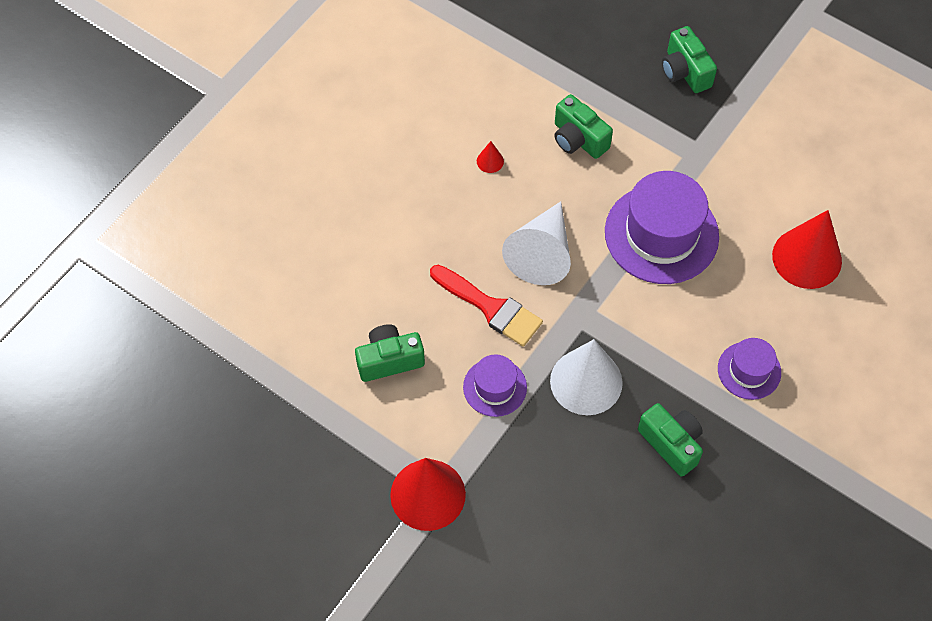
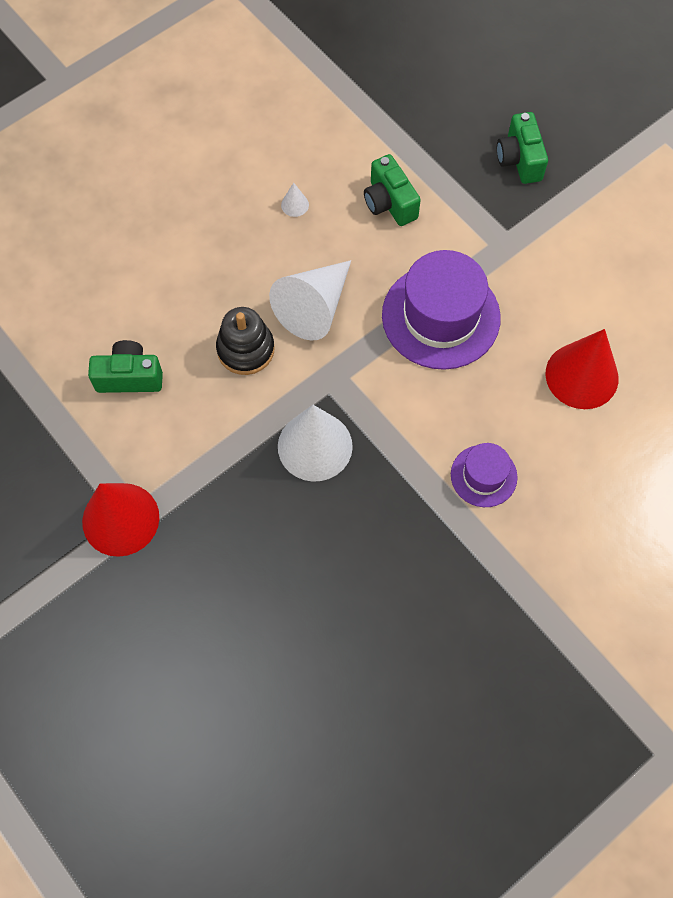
camera: 15 degrees right, 5 degrees up
(490, 161) = (295, 205): red cone -> white cone
(490, 308) = (245, 349): red brush -> black stacking toy
(495, 387) = (222, 429): purple hat -> none
(671, 443) = (379, 530): green camera -> none

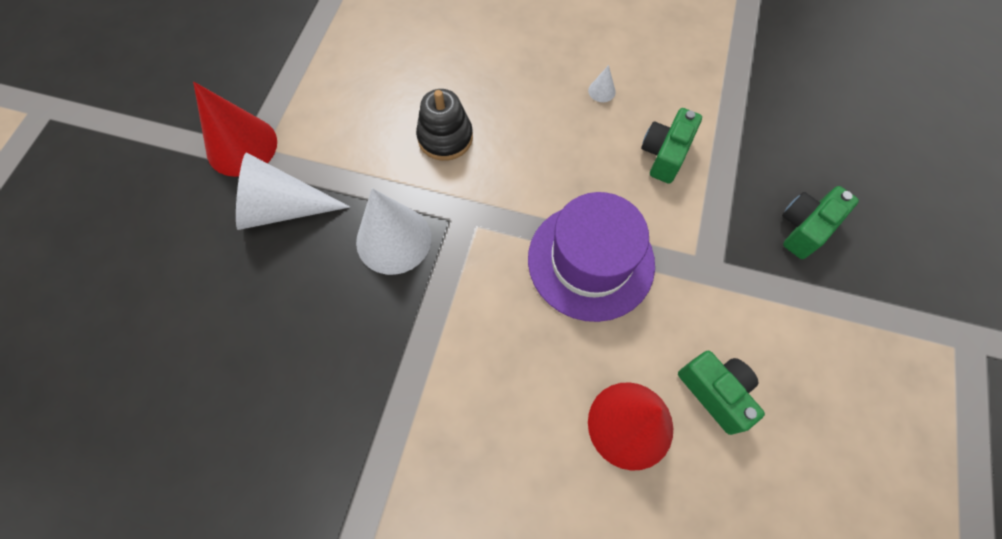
camera: 55 degrees right, 0 degrees up
(129, 377) = (365, 79): green camera -> green camera (715, 392)
(314, 308) = (520, 161): white cone -> white cone (282, 208)
(483, 476) = (459, 397): purple hat -> none

